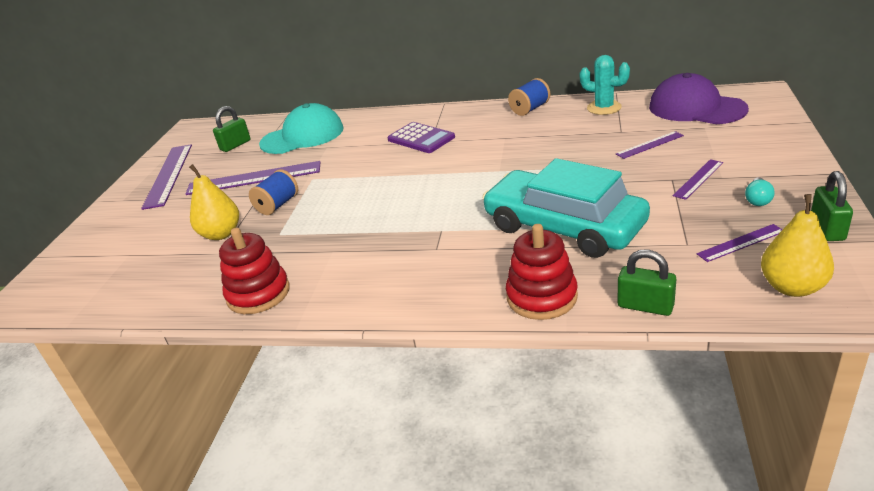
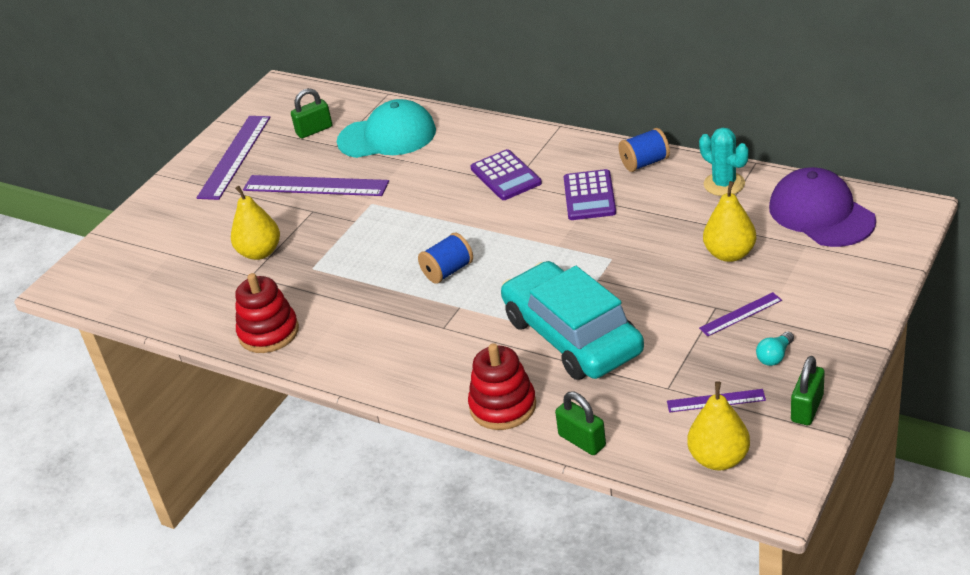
camera: 20 degrees right, 5 degrees up
(277, 205) = (324, 230): blue spool -> blue spool (448, 271)
(501, 136) = (589, 196): none -> purple calculator
(649, 145) = (729, 254): purple ruler -> yellow pear

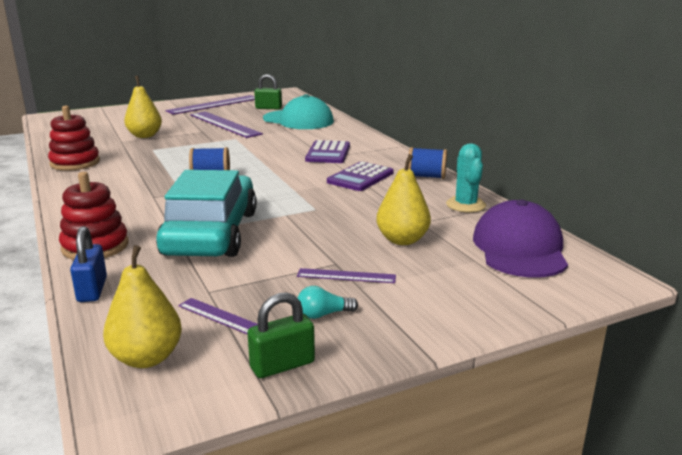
camera: 30 degrees right, 15 degrees down
(582, 441) = (92, 290): green padlock -> blue padlock

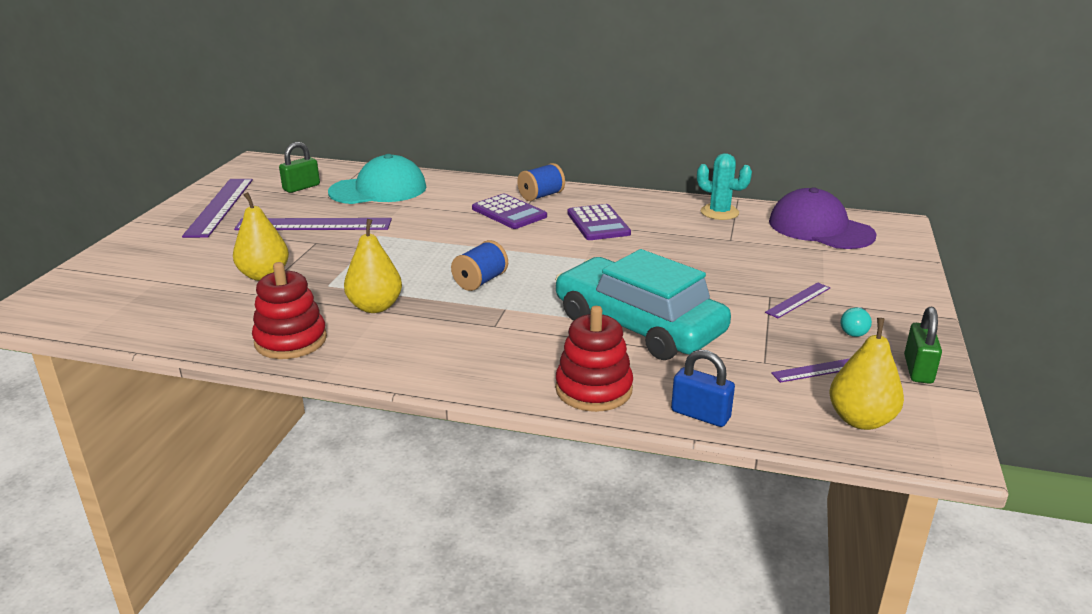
camera: 50 degrees left, 5 degrees up
(402, 240) = (757, 258): yellow pear -> yellow pear (375, 307)
(426, 177) = (638, 201): blue spool -> blue spool (541, 196)

